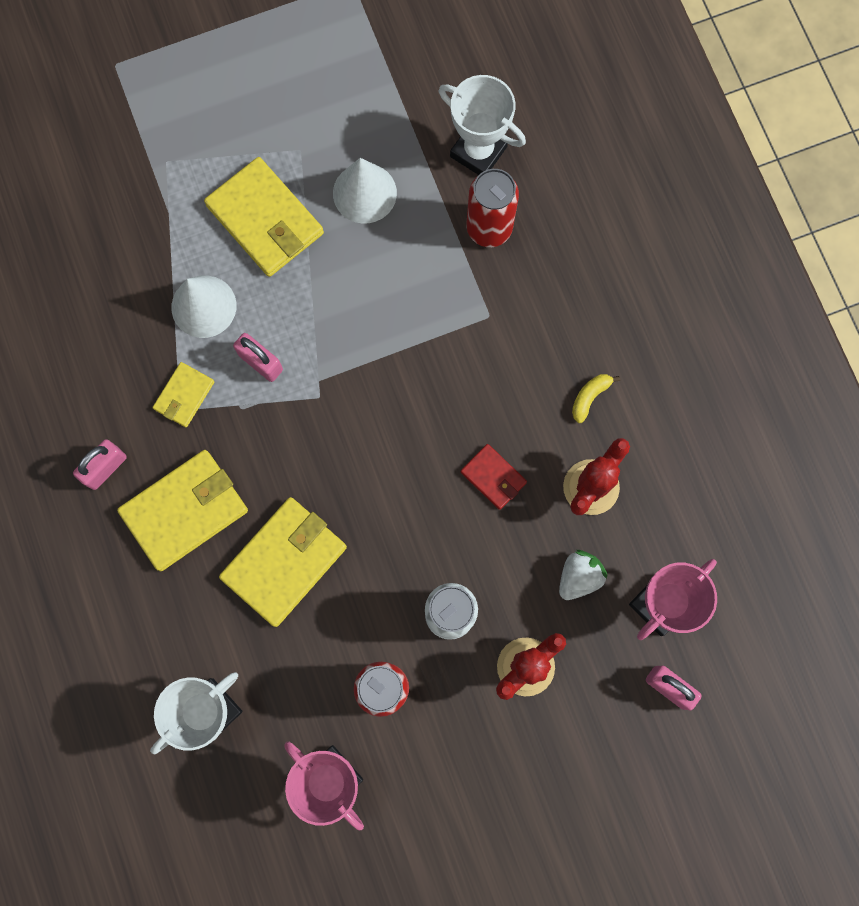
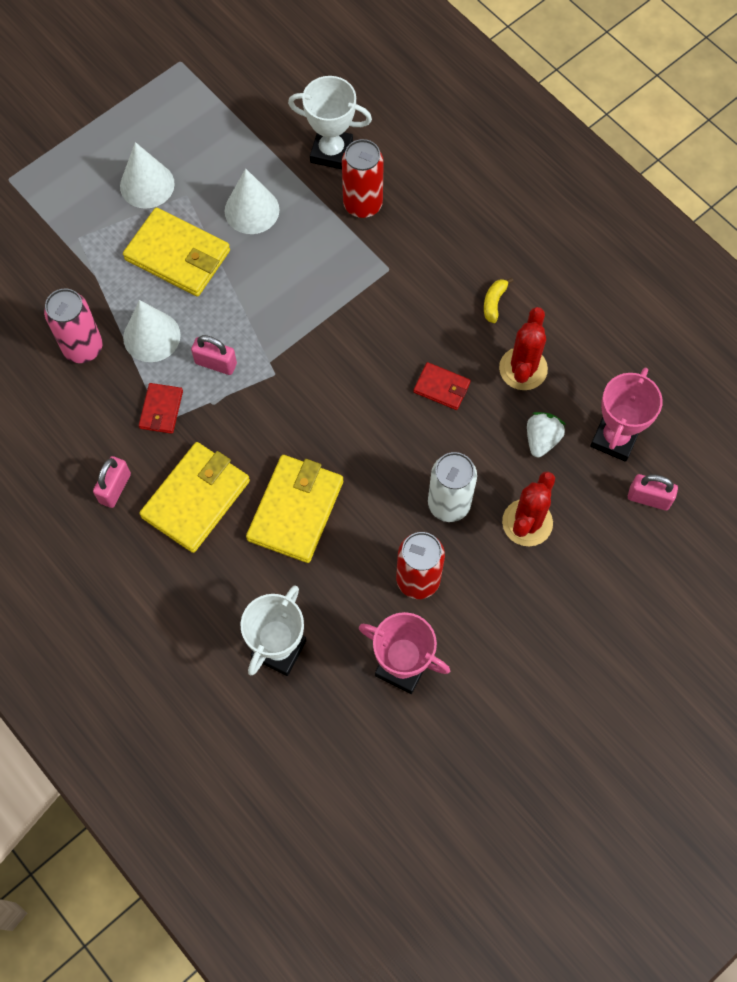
camera: 20 degrees left, 10 degrees down
(127, 294) = (83, 348): none -> pink can
(184, 395) = (161, 410): yellow wallet -> red wallet
(261, 123) = (147, 185): none -> white cone

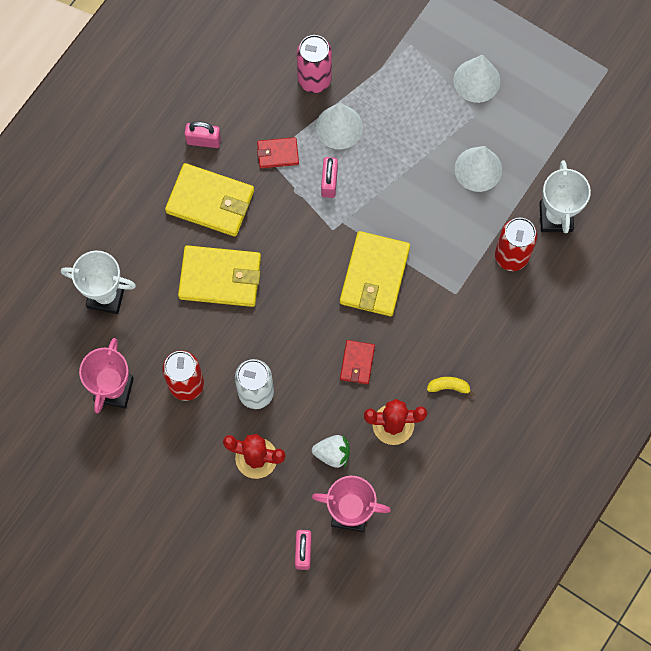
camera: 75 degrees right, 5 degrees up
(178, 255) = (418, 124): yellow wallet -> yellow wallet (374, 275)

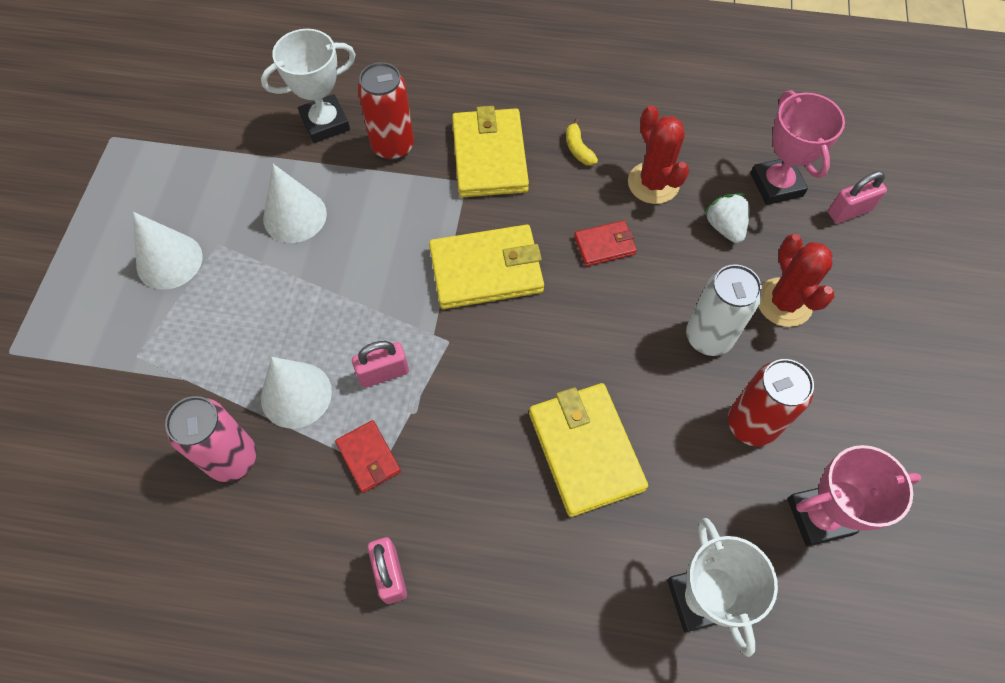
camera: 115 degrees left, 10 degrees down
(210, 202) = (482, 517): yellow wallet -> yellow wallet (489, 156)

